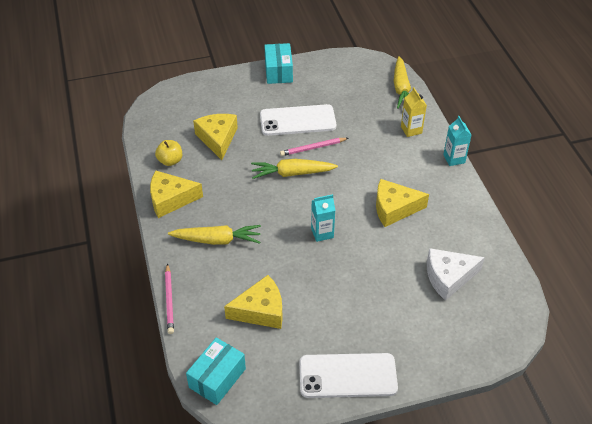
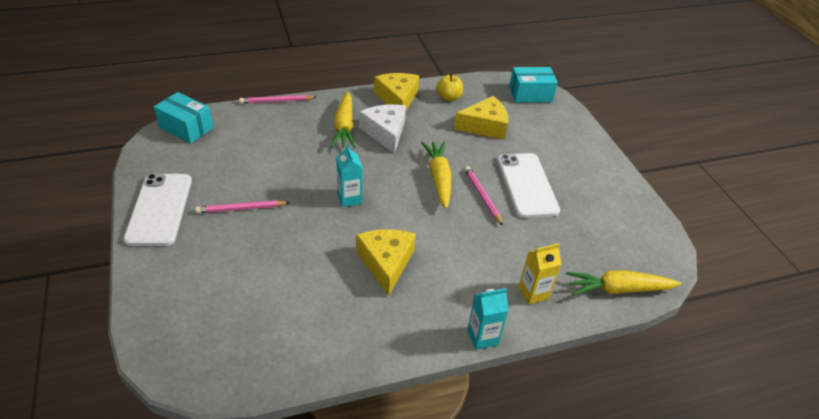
camera: 85 degrees right, 5 degrees down
(261, 310) = (253, 153): yellow cheese -> none
(278, 71) = (610, 171): turquoise box -> turquoise box (530, 94)
(341, 310) = (241, 209): none -> pink pencil
(448, 277) = (270, 306): white cheese -> white cheese (385, 132)

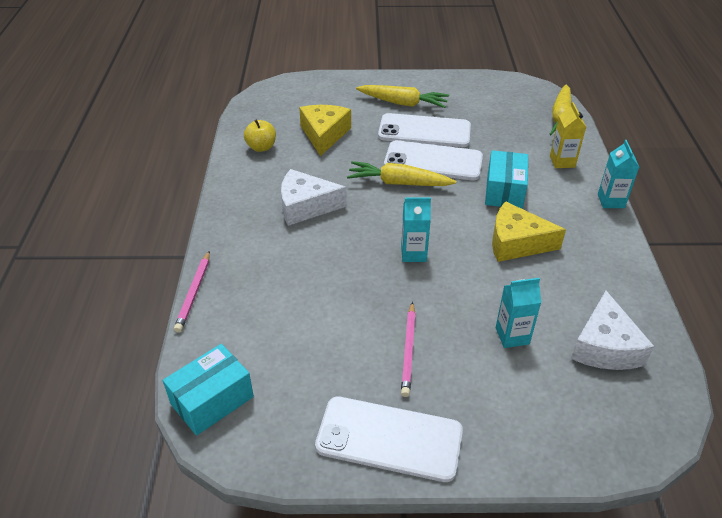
camera: 70 degrees left, 0 degrees up
(265, 332) = (605, 346): none -> white cheese
(267, 267) = (512, 336): none -> turquoise carton
(344, 127) = (280, 237): yellow carrot -> yellow carrot (403, 103)
(397, 99) = (244, 185): yellow cheese -> none
(482, 196) = (433, 161): pink pencil -> white phone
(530, 94) = (283, 94): turquoise box -> turquoise box (504, 191)

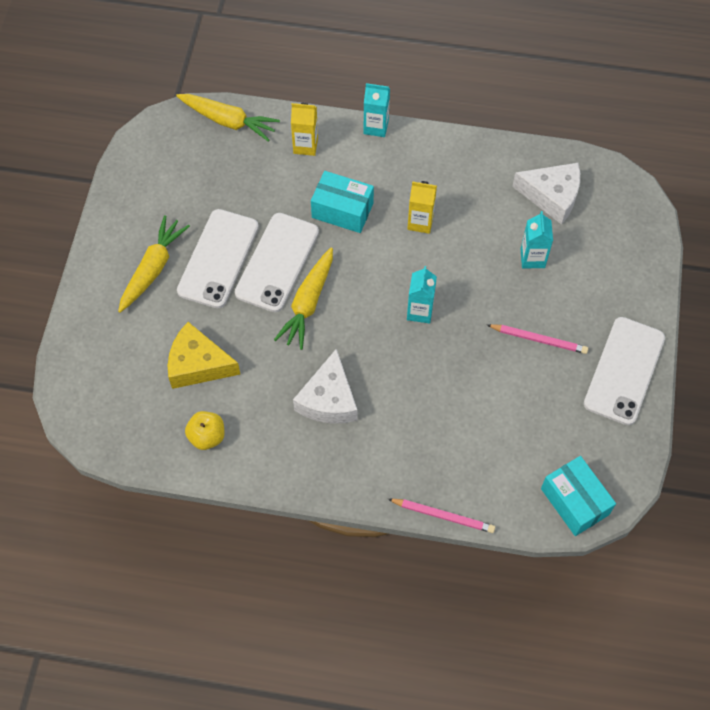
camera: 80 degrees left, 20 degrees up
(516, 243) = (420, 222): yellow cheese -> yellow carton

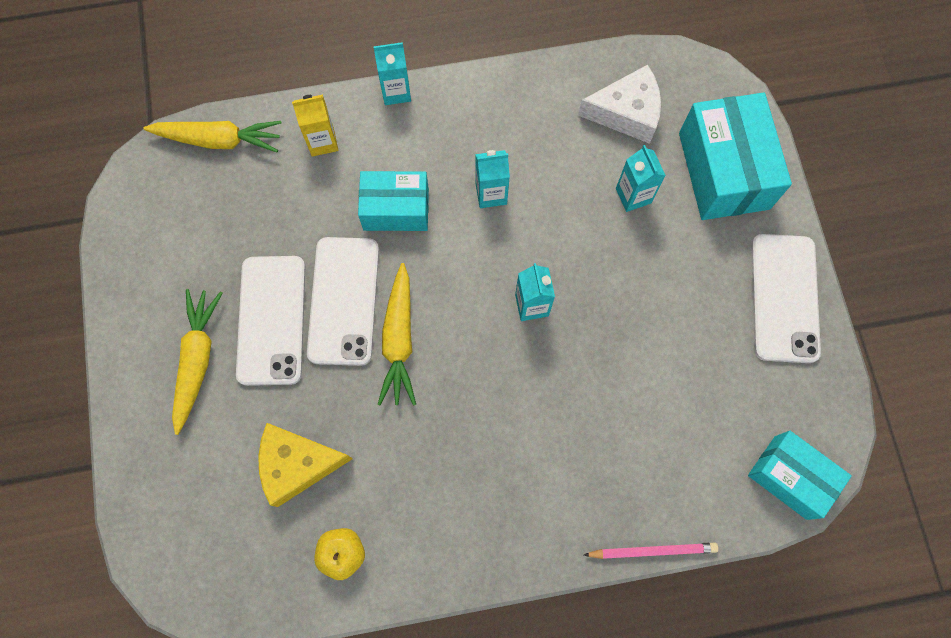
camera: 20 degrees left, 10 degrees up
(329, 399) = (468, 453): white cheese -> none
(420, 222) = (491, 194): yellow carton -> turquoise carton
(538, 340) = (677, 293): pink pencil -> none
(613, 262) = (724, 170): none -> turquoise box

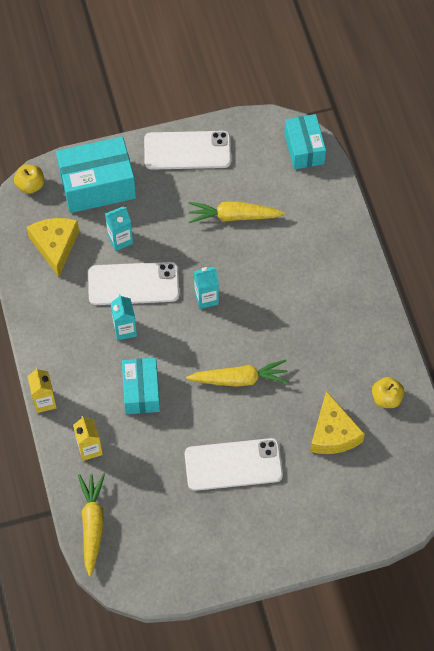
camera: 95 degrees left, 10 degrees down
(197, 360) = (268, 510): yellow carrot -> yellow carrot (234, 216)
(343, 301) = (214, 418): white phone -> white phone (133, 284)
(396, 92) = (44, 401): turquoise carton -> yellow carton
(626, 112) = (55, 246): white cheese -> yellow cheese
(652, 550) = (358, 222): pink pencil -> none
(724, 86) = (30, 185): none -> yellow apple
(790, 477) = (304, 149): turquoise box -> turquoise box turned 45 degrees counterclockwise

